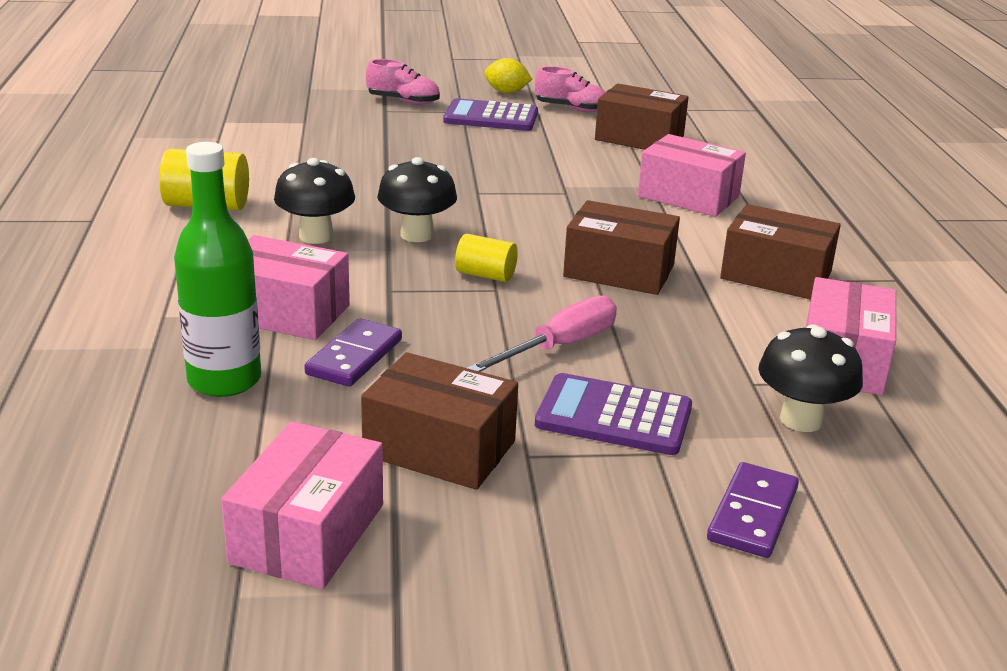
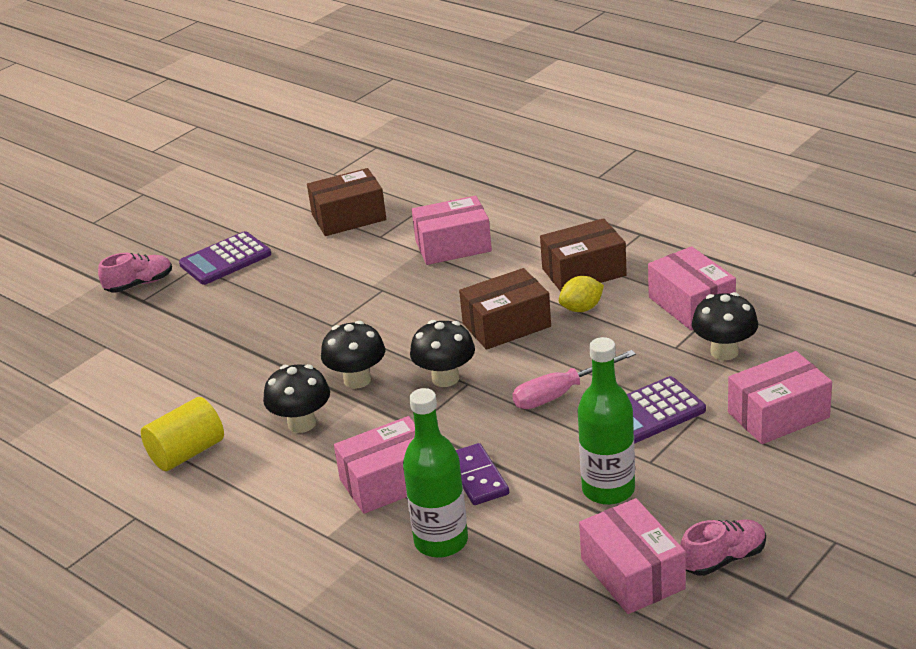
camera: 40 degrees left, 5 degrees up
(439, 448) = (608, 490): brown box -> green bottle
(485, 275) = (445, 378): yellow cylinder -> black mushroom
(506, 92) = (194, 231): yellow lemon -> yellow lemon (581, 308)
(560, 347) = (560, 393): pink screwdriver -> pink screwdriver turned 120 degrees counterclockwise
(571, 109) = (263, 219): pink shoe -> pink shoe (723, 559)
(752, 514) = (778, 415): purple domino -> pink box

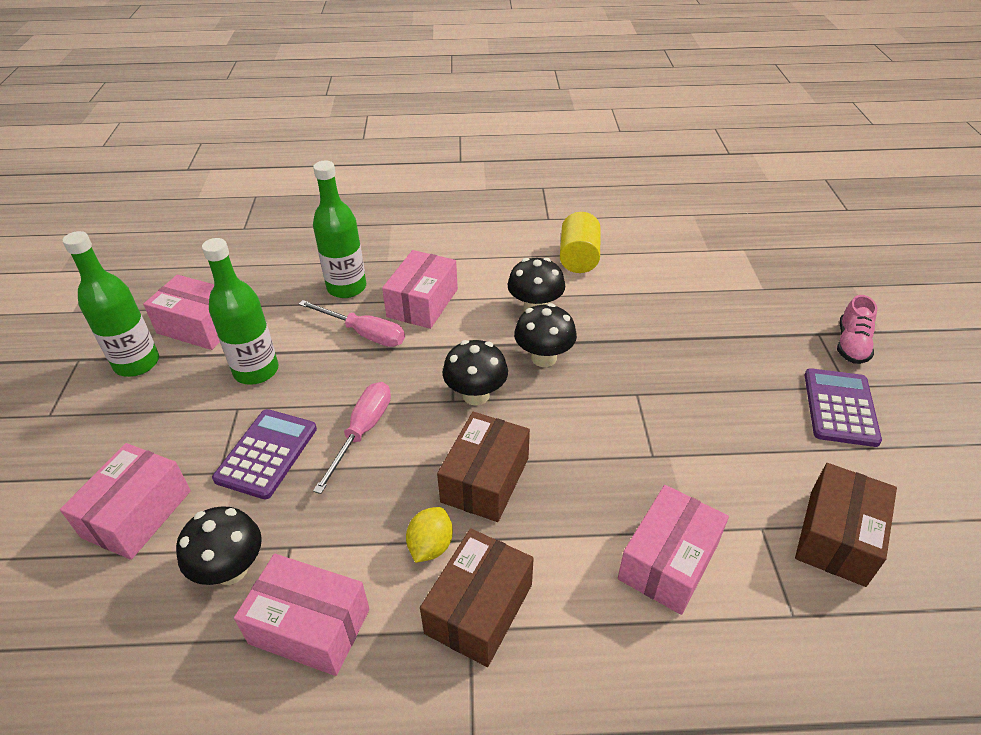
camera: 135 degrees right, 10 degrees up
(477, 477) = (364, 334): purple domino -> pink screwdriver
(723, 559) = (137, 363): pink shoe -> green bottle

